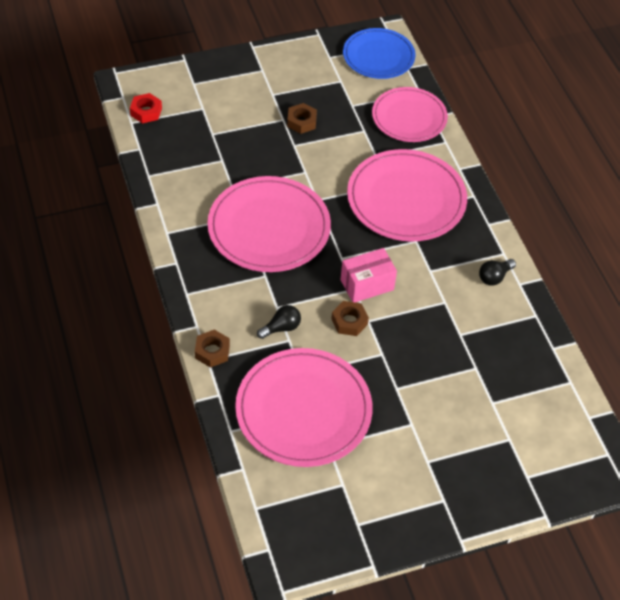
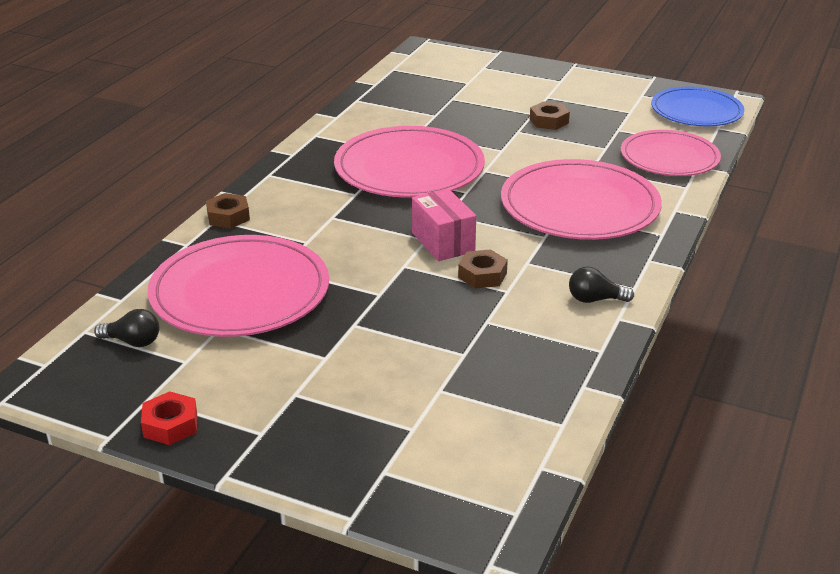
camera: 45 degrees right, 20 degrees down
(146, 111) = (415, 68): red nut -> red nut (170, 425)
(281, 328) = (313, 231): black light bulb -> black light bulb (133, 342)
(349, 321) = (384, 257): brown nut -> brown nut (482, 275)
(367, 285) = (443, 242): pink box -> pink box turned 45 degrees clockwise

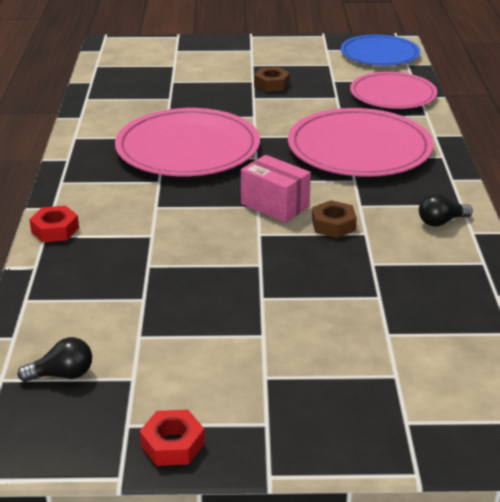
camera: 25 degrees left, 0 degrees up
(228, 217) = (55, 230): brown nut -> red nut
(240, 292) = (129, 297): pink plate -> none

